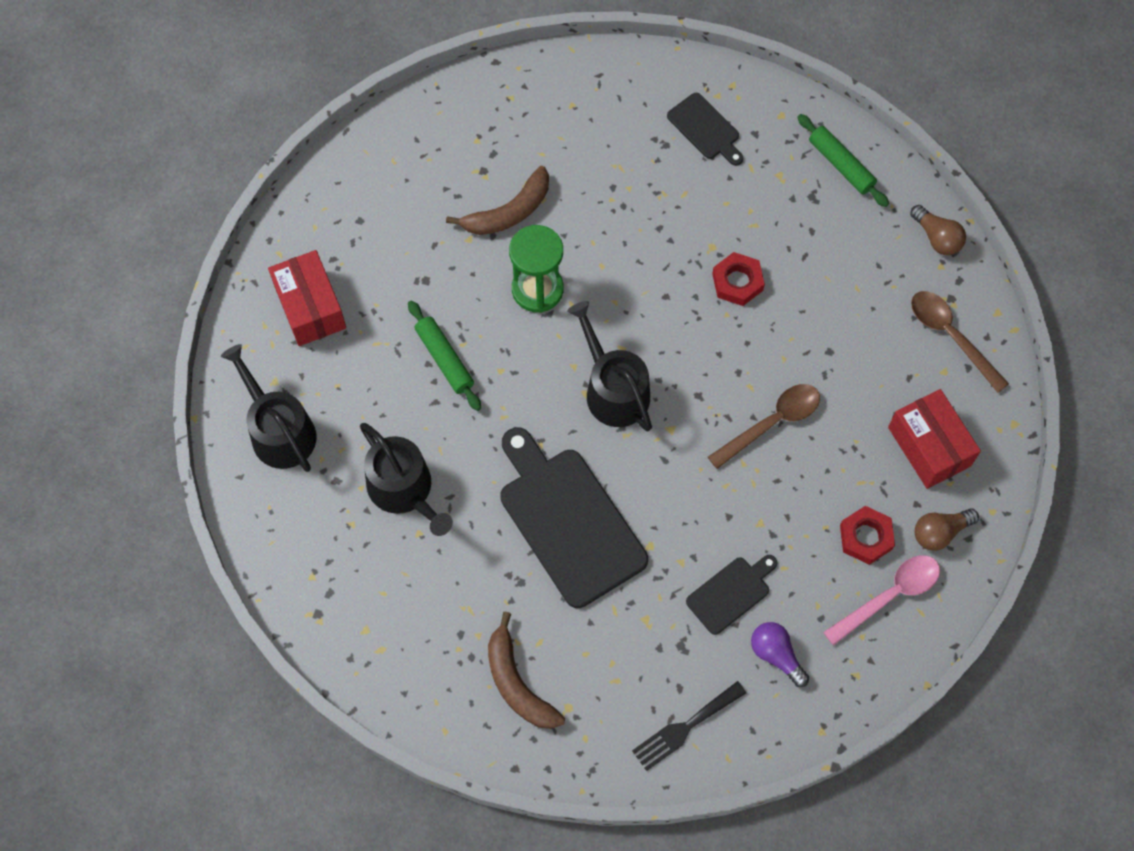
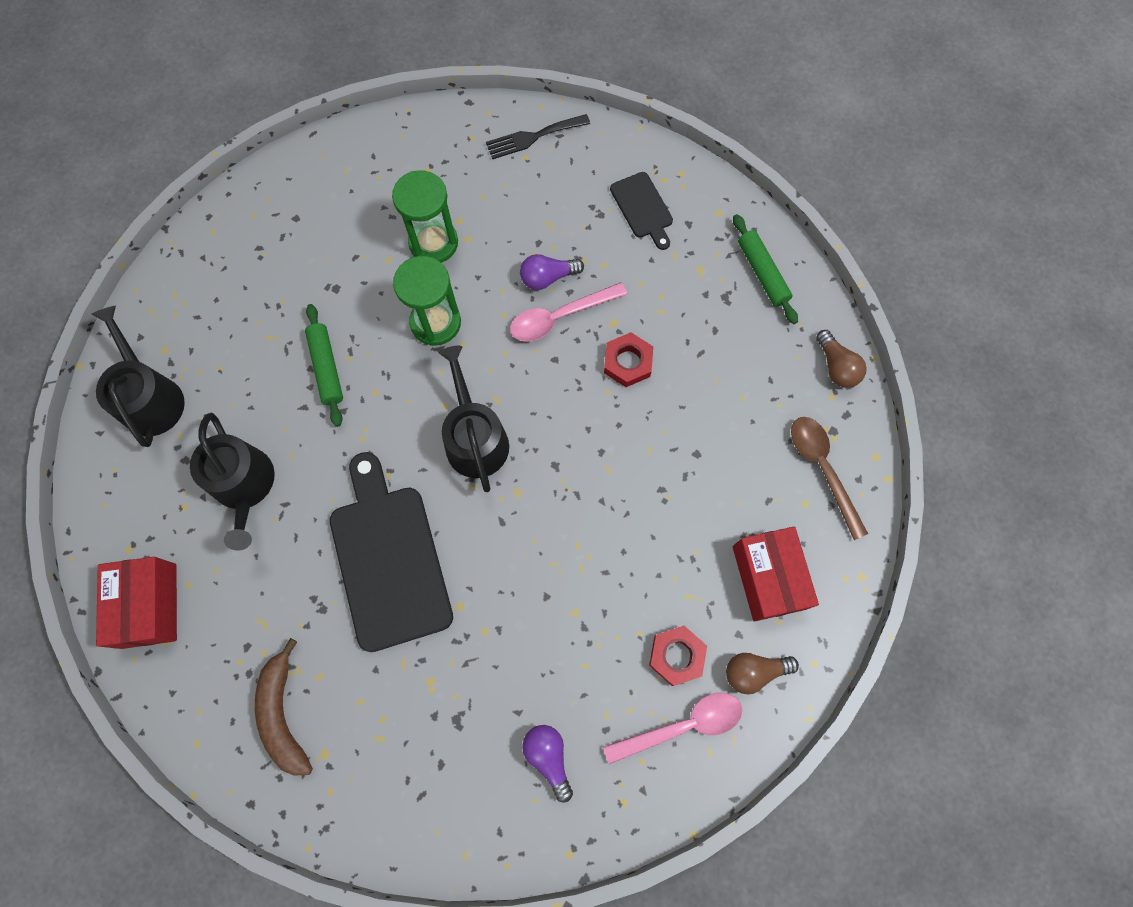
camera: 15 degrees right, 5 degrees up
(310, 307) = (222, 288): red box -> red box (149, 605)
(508, 212) = (433, 243): brown banana -> green hourglass
(633, 219) = (548, 277): none -> purple light bulb
(657, 254) = (559, 317): none -> pink spoon
(685, 728) = (432, 809): black fork -> black fork (533, 137)
(731, 593) = (523, 678): black cutting board -> none
(772, 423) = (618, 512): brown spoon -> none

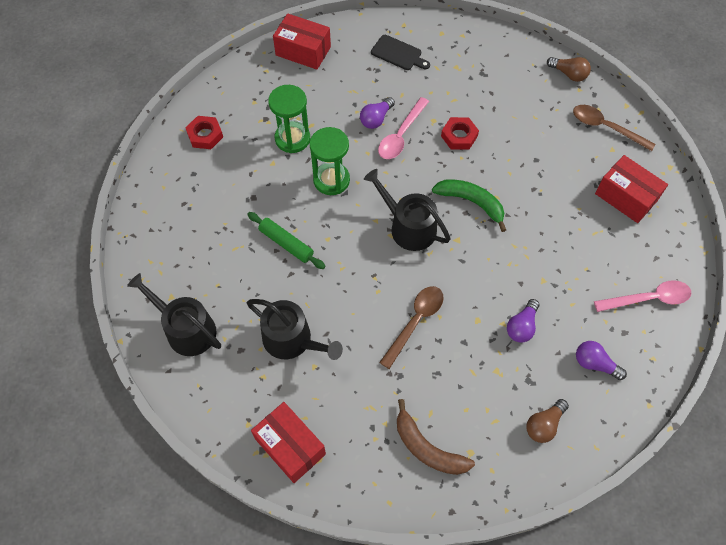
camera: 35 degrees left, 10 degrees down
(389, 559) = (415, 322): black cutting board -> brown spoon
(503, 650) = (522, 326): none -> purple light bulb
(533, 137) = (303, 51): black fork -> red box
(572, 457) = (471, 202): none -> green banana
(676, 656) = (615, 266): red nut -> red nut (205, 135)
(682, 725) = (648, 299): pink spoon -> pink spoon turned 45 degrees clockwise
(754, 671) = (659, 247): brown light bulb -> brown light bulb (544, 425)
(762, 273) = (491, 50): green rolling pin -> none

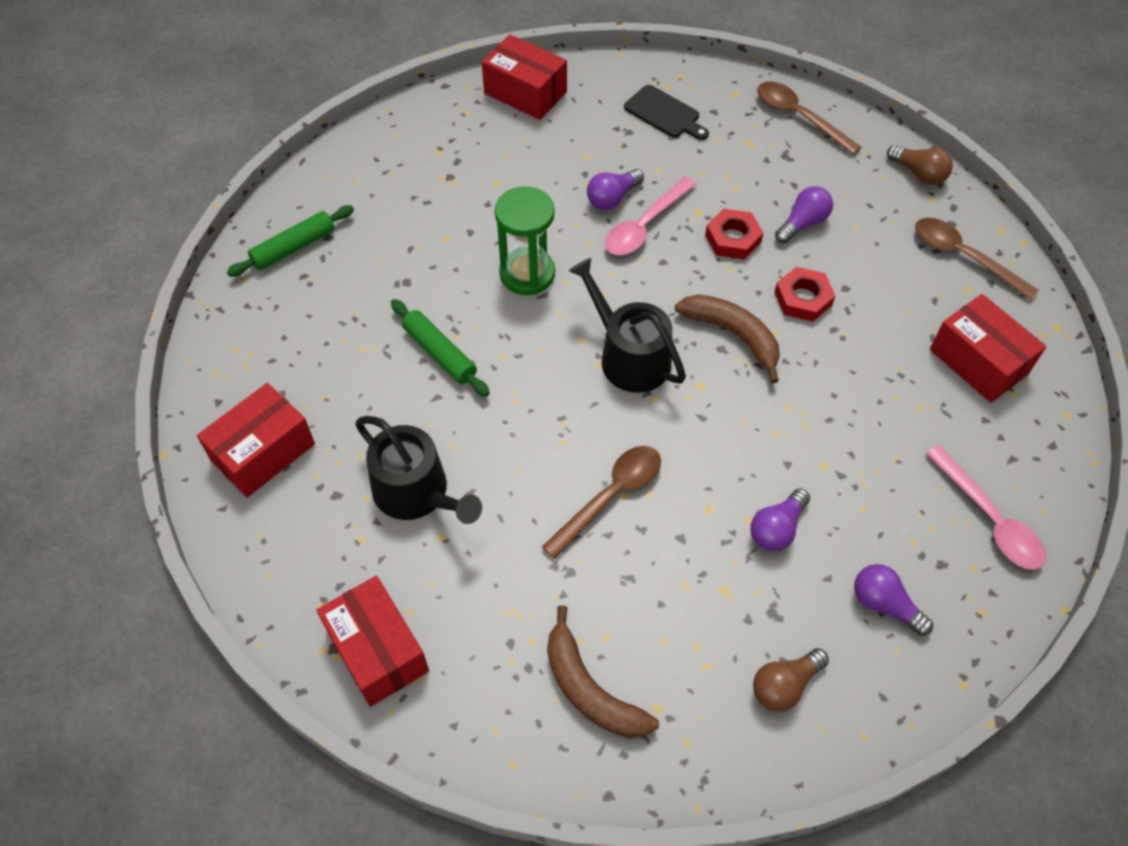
camera: 10 degrees right, 5 degrees down
(172, 184) = (294, 247): none -> green rolling pin
(186, 329) = (263, 452): black watering can -> red box
(205, 135) = (357, 187): red nut -> red nut (803, 298)
(292, 138) = (482, 209): green hourglass -> none
(471, 202) = (733, 335): green banana -> brown banana
(486, 44) = (799, 117): none -> brown spoon
(501, 119) = (802, 223): none -> purple light bulb
(648, 299) = (989, 519): pink spoon -> pink spoon turned 60 degrees clockwise

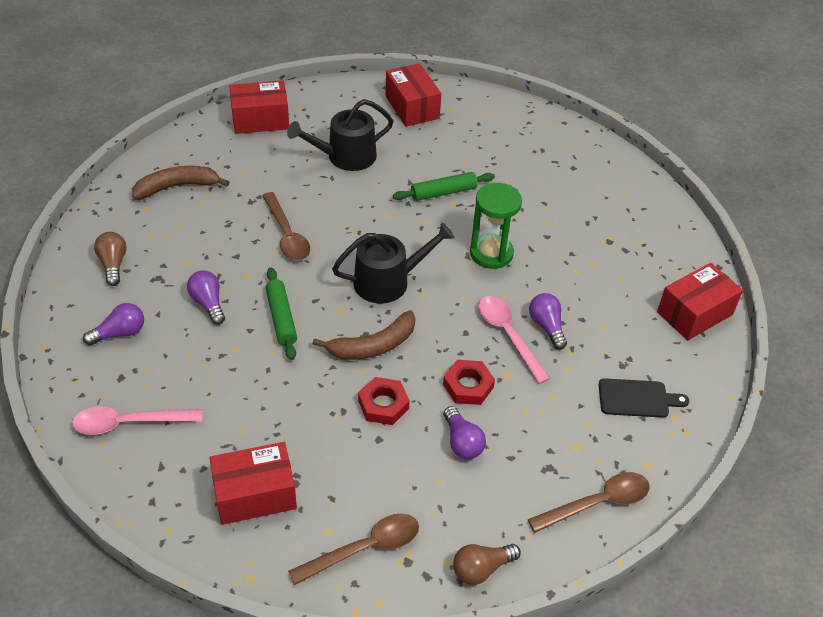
camera: 110 degrees right, 10 degrees down
(294, 247) = (570, 151): green rolling pin -> green rolling pin (281, 318)
(664, 113) = (637, 399): black cutting board -> black cutting board turned 150 degrees counterclockwise

